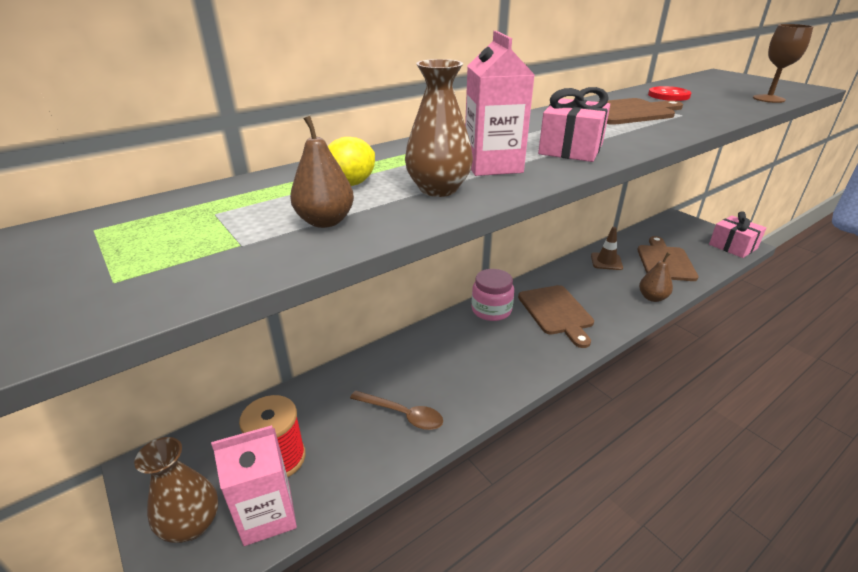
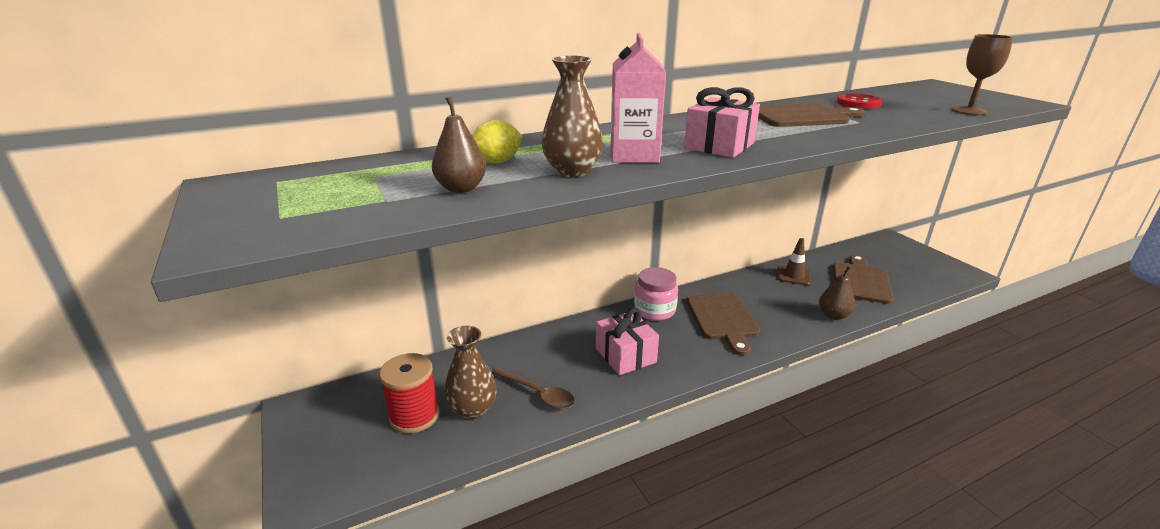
camera: 10 degrees right, 5 degrees down
(192, 524) = (326, 458): brown vase -> brown vase (472, 409)
(267, 515) = (392, 460): pink carton -> none
(733, 246) = (947, 273): pink gift -> pink gift (625, 355)

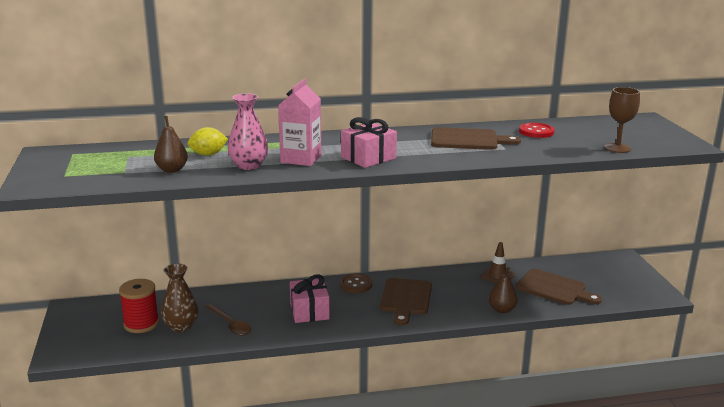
camera: 15 degrees right, 5 degrees down
(572, 171) = (248, 165): brown vase -> pink vase
(654, 310) = (355, 285): pink jar -> brown button
(860, 281) = (554, 288): brown cutting board -> brown cutting board turned 90 degrees clockwise

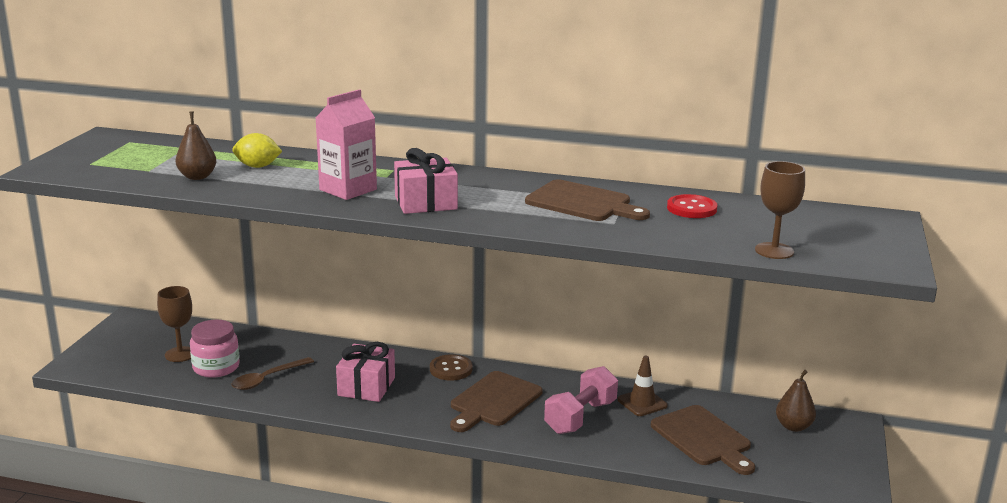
camera: 25 degrees right, 0 degrees up
(141, 324) = (180, 354): red spool -> brown goblet
(181, 326) = (216, 367): brown vase -> pink jar
(230, 324) = (267, 379): brown spoon -> brown spoon turned 60 degrees clockwise
(248, 165) = (281, 187): pink vase -> none
(470, 294) = (580, 417): none -> pink dumbbell
(502, 310) = (602, 447): brown pear -> brown pear (793, 426)

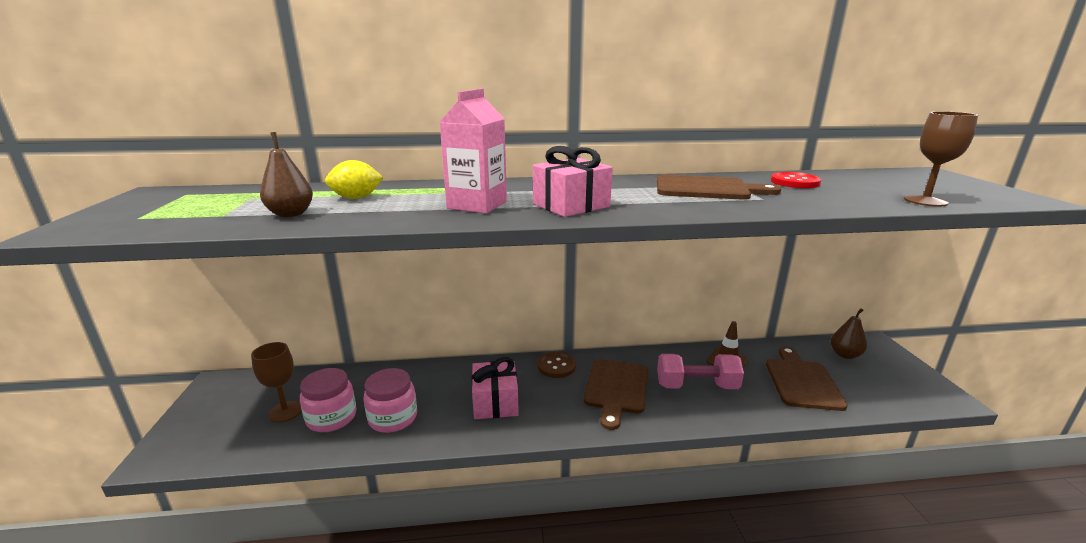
camera: 20 degrees left, 0 degrees up
(267, 379) = (393, 418): brown spoon -> pink jar
(580, 417) = (696, 386): pink dumbbell -> pink dumbbell turned 75 degrees clockwise
(703, 438) = (801, 381): brown cutting board -> brown cutting board turned 120 degrees counterclockwise

